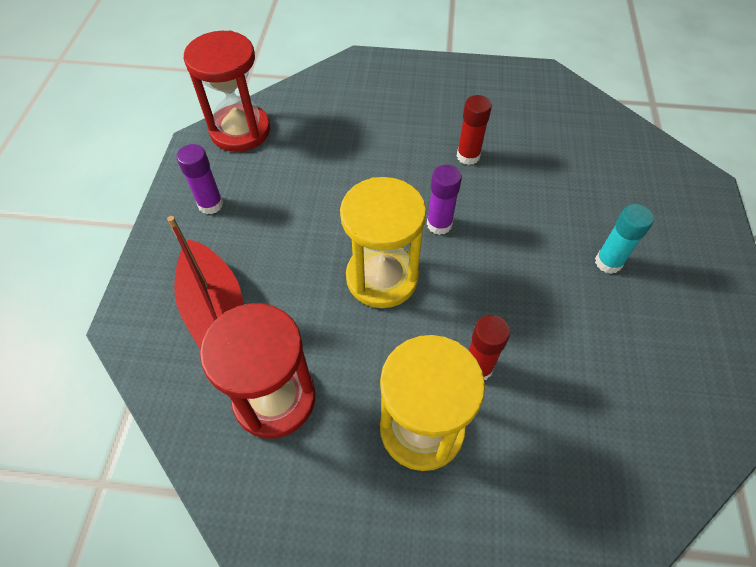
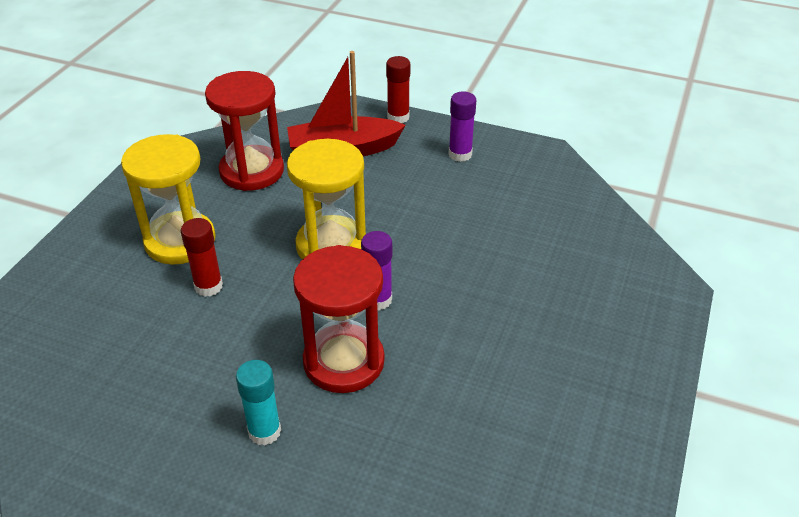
camera: 105 degrees right, 15 degrees down
(240, 131) = (557, 179): red hourglass -> red hourglass (344, 361)
(468, 156) = (472, 351): red glue stick -> red glue stick (398, 117)

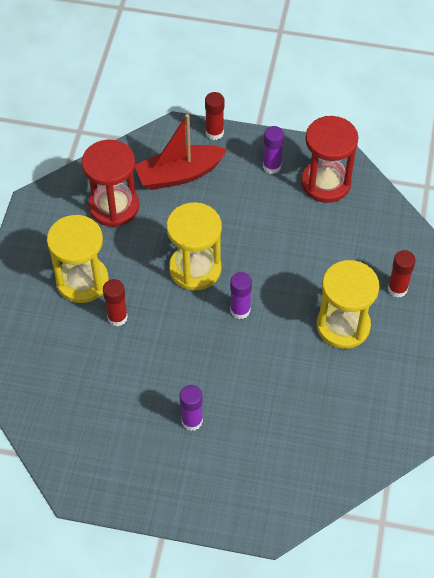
camera: 10 degrees left, 15 degrees up
(264, 431) = (192, 421): turquoise glue stick -> purple glue stick
(344, 361) = (229, 363): red hourglass -> red hourglass (326, 183)
(520, 337) = (343, 326): none -> yellow hourglass
(606, 302) = (397, 289): none -> red glue stick

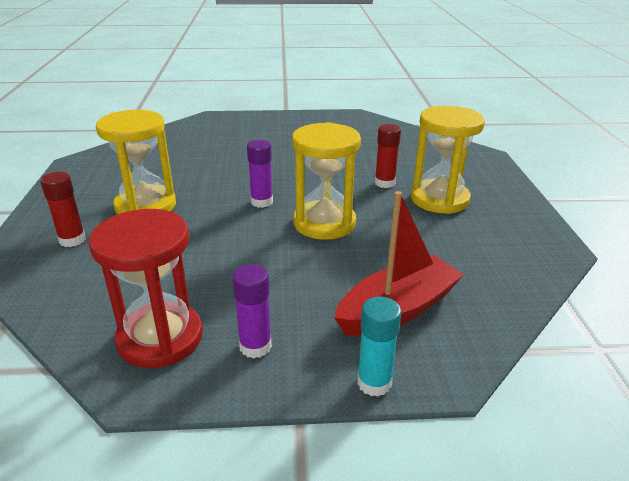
camera: 165 degrees right, 25 degrees down
(114, 206) = (459, 260): red hourglass -> none
(192, 421) = (284, 145): purple glue stick -> none
(214, 133) = (374, 383): red glue stick -> turquoise glue stick

